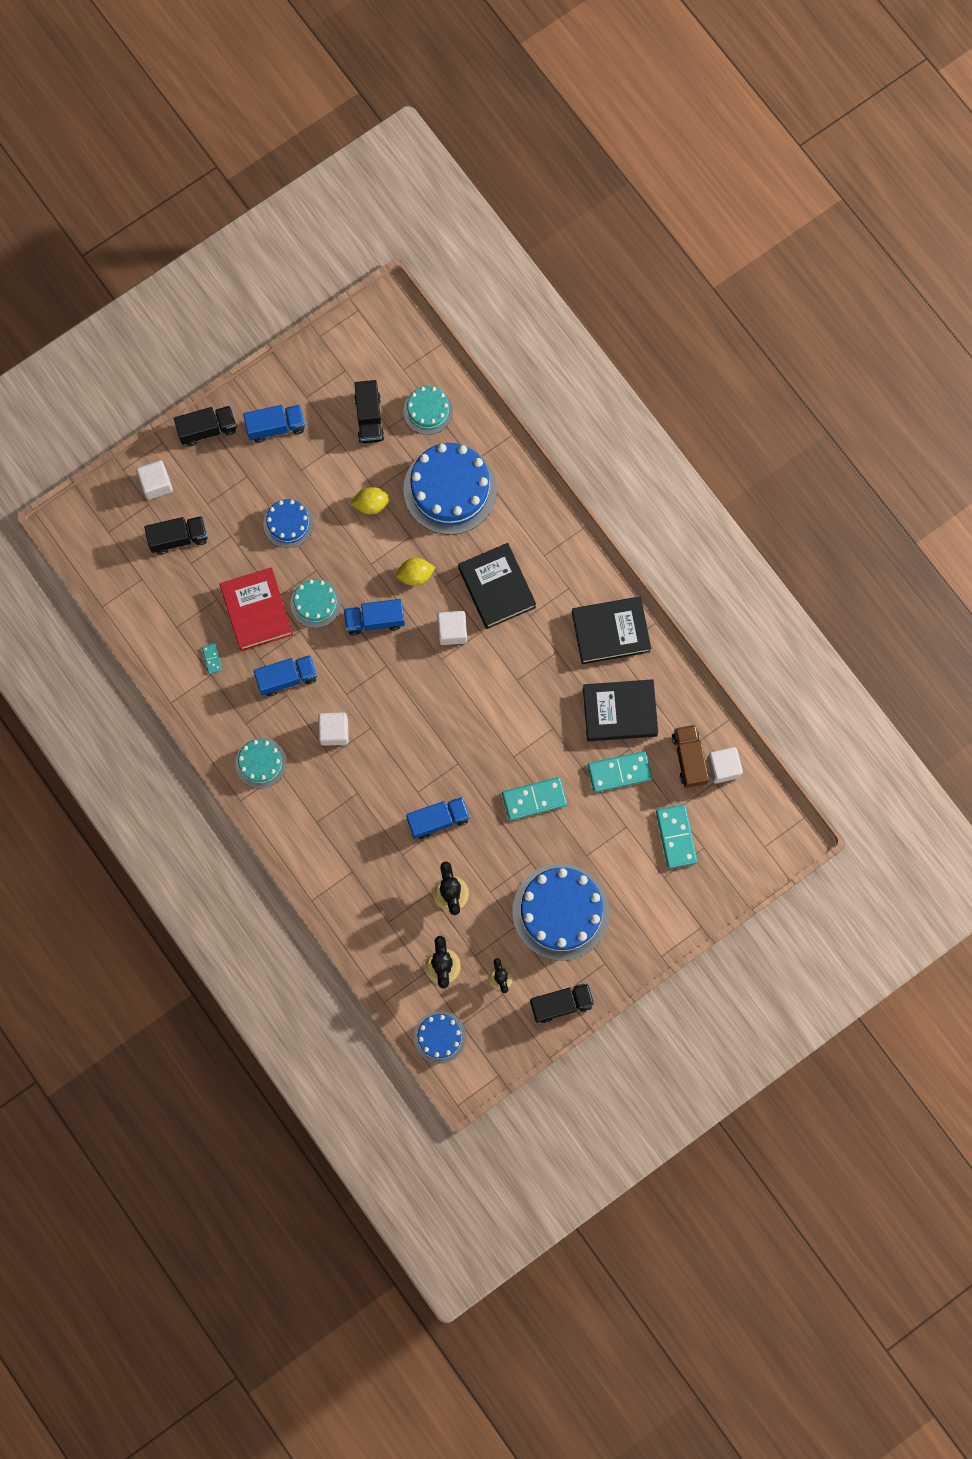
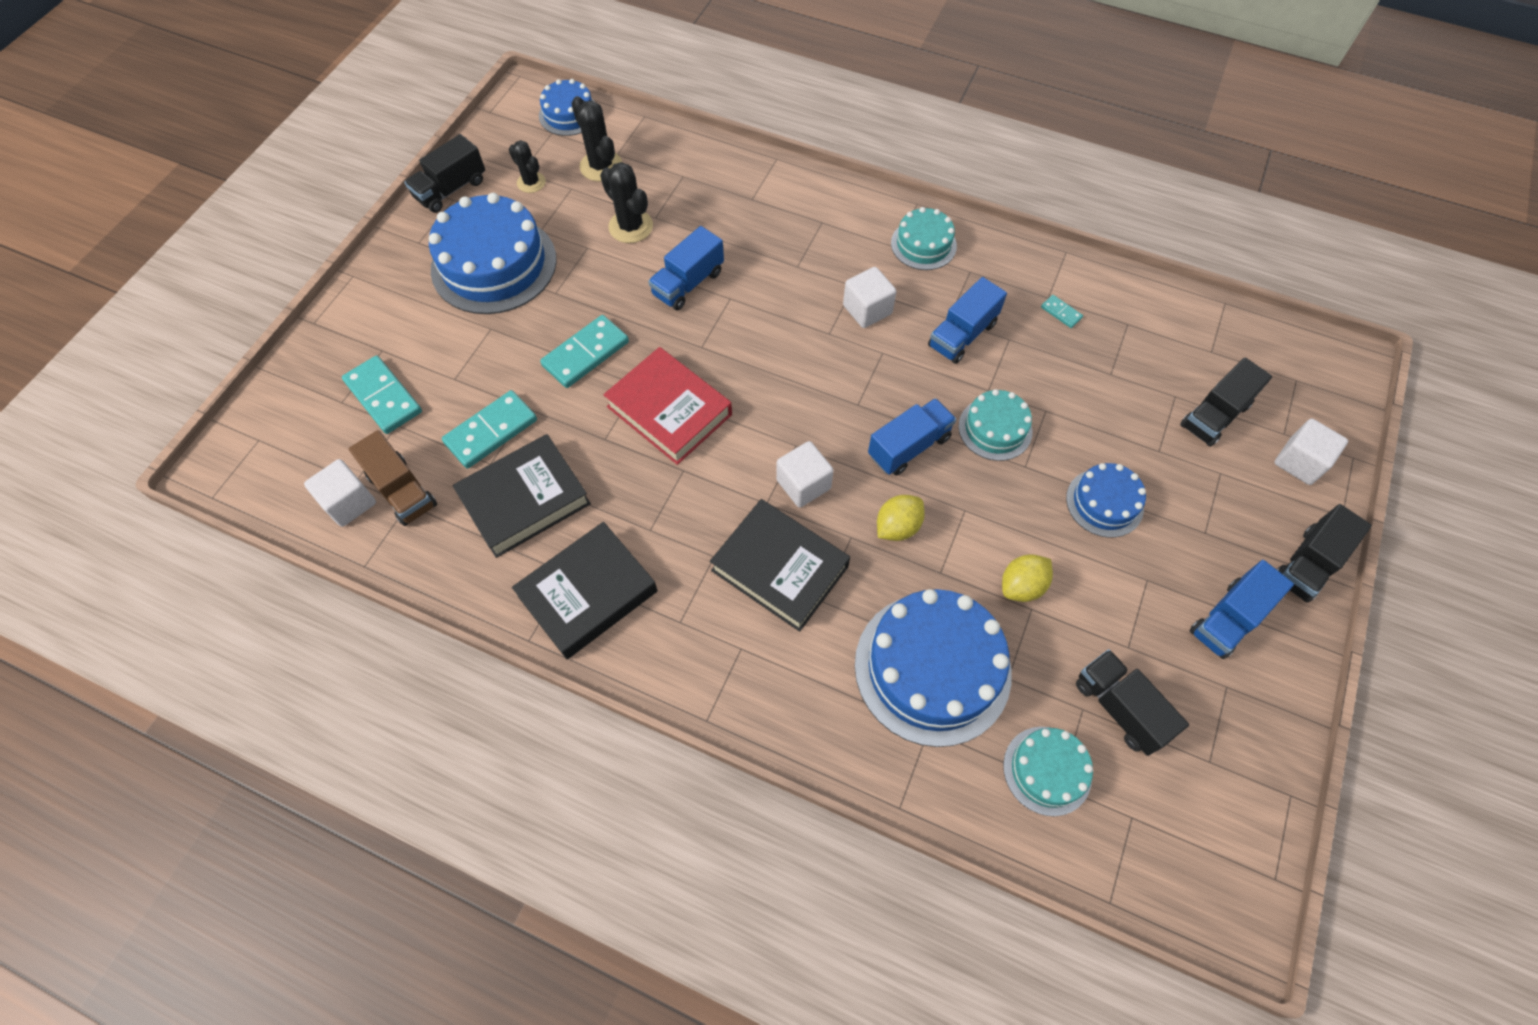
camera: 150 degrees right, 15 degrees down
(257, 611) = (1055, 385): red book -> red book (669, 410)

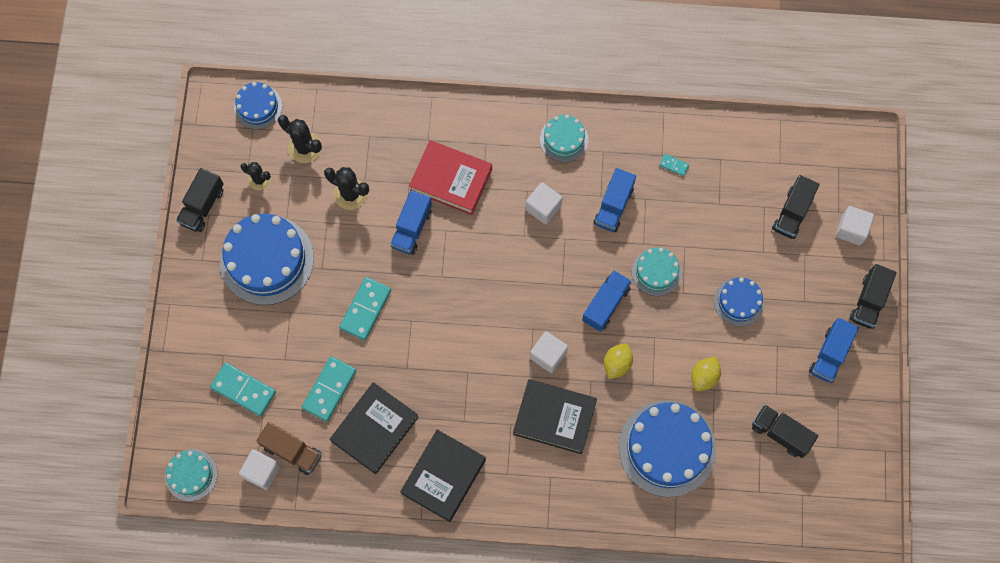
camera: 20 degrees left, 10 degrees up
(669, 410) = (440, 332): red book -> red book (451, 180)
(1047, 770) = (749, 485): turquoise cake -> turquoise cake (191, 475)

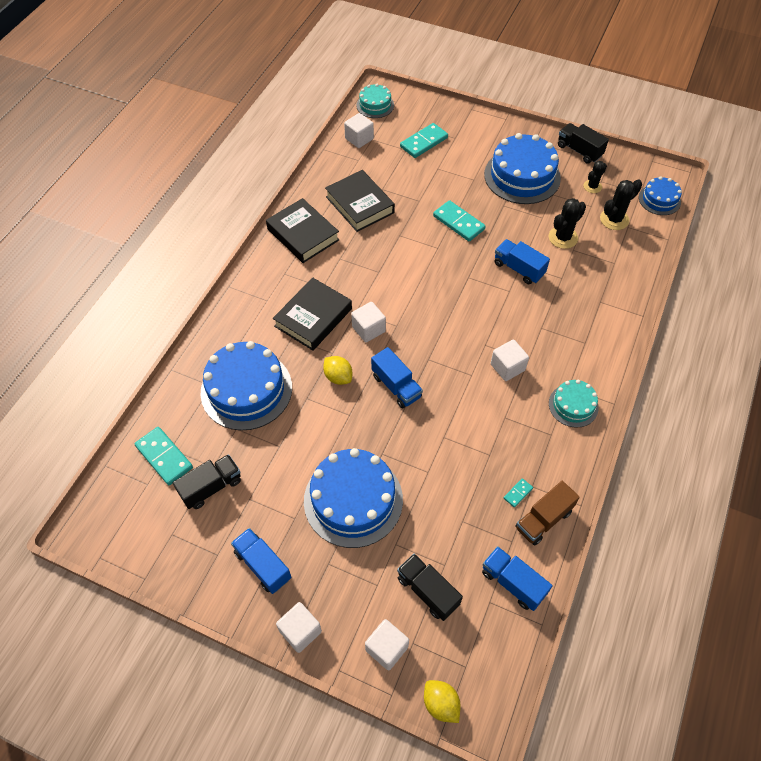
camera: 110 degrees right, 15 degrees down
(292, 451) = (366, 157): brown truck -> brown truck (543, 519)
(329, 389) = (403, 187): turquoise domino -> turquoise domino (164, 457)
(451, 180) = (556, 307): red book -> none
(613, 206) = (490, 424): blue truck -> blue truck (513, 583)
(656, 272) = (411, 438): turquoise cake -> none
(704, 377) = (294, 442): yellow lemon -> yellow lemon (441, 704)
(739, 302) = (353, 500): blue cake -> blue cake, size x1.87
(868, 301) = (300, 631): black truck -> white cube

